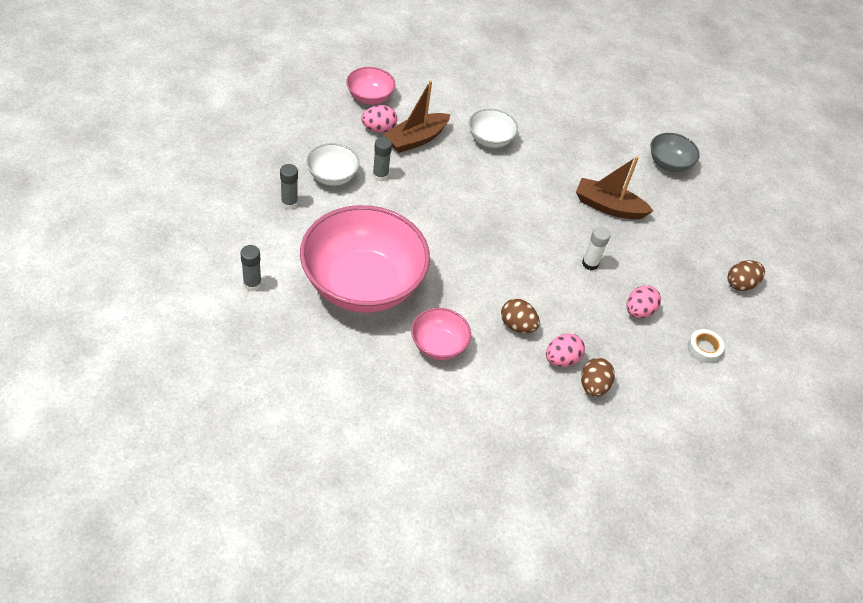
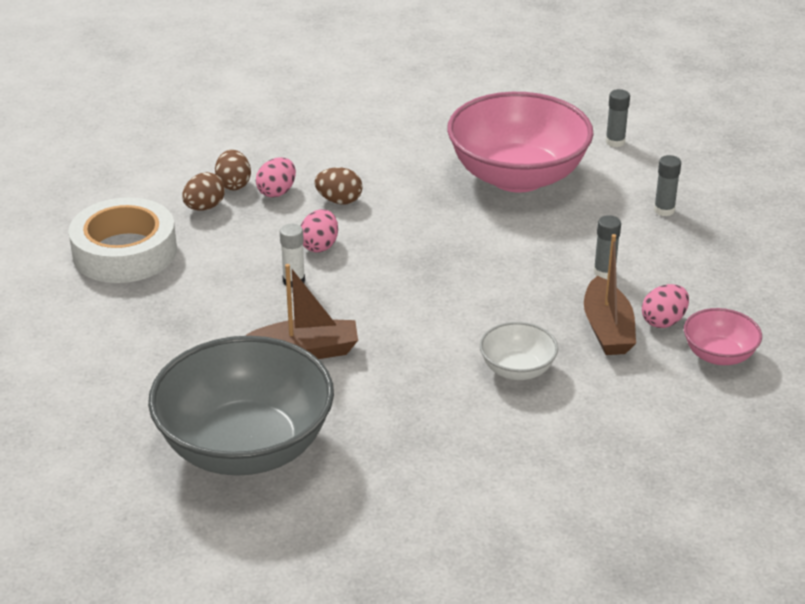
camera: 160 degrees right, 15 degrees down
(332, 176) = (653, 250): white bowl -> none
(416, 139) = (607, 329): brown boat -> brown boat turned 150 degrees clockwise
(438, 345) = (404, 161): pink bowl -> none
(638, 311) = (213, 258): pink egg -> pink egg (319, 246)
(669, 164) = (245, 447): grey bowl -> grey bowl, size x2.18
(704, 348) = (124, 252): white tape -> white tape, size x2.49
(740, 284) = (93, 330): brown egg -> brown egg (204, 207)

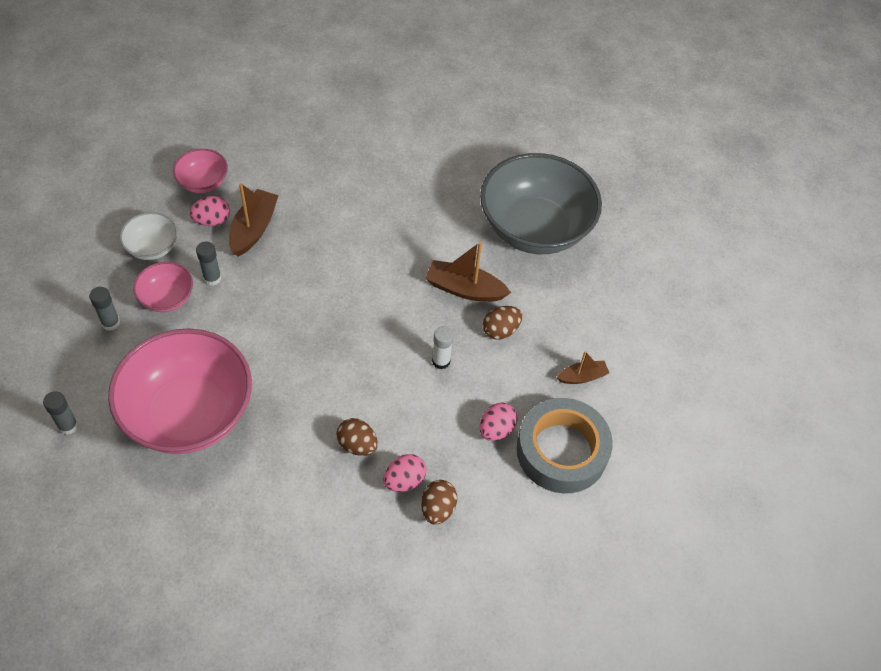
camera: 160 degrees left, 20 degrees up
(122, 314) = (582, 377): none -> brown boat
(124, 252) = (561, 451): white tape -> grey tape
(204, 207) = (476, 485): brown egg -> brown egg (500, 330)
(319, 246) = (402, 393): pink egg -> pink egg (496, 429)
(517, 370) = (336, 220): white bowl -> white bowl (153, 247)
(632, 243) = (167, 298): none -> pink bowl

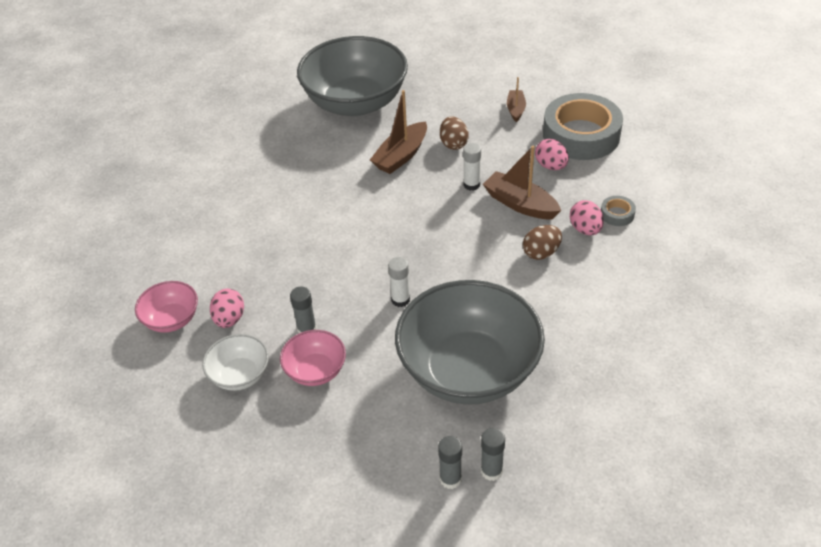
camera: 65 degrees left, 10 degrees down
(111, 323) = (327, 425): grey glue stick -> grey glue stick (491, 471)
(189, 413) = (468, 370): pink bowl -> grey bowl
(254, 229) = (258, 287): brown boat -> brown boat (520, 204)
(263, 339) = (400, 300): none -> white glue stick
(438, 509) = (617, 214): brown egg -> grey tape

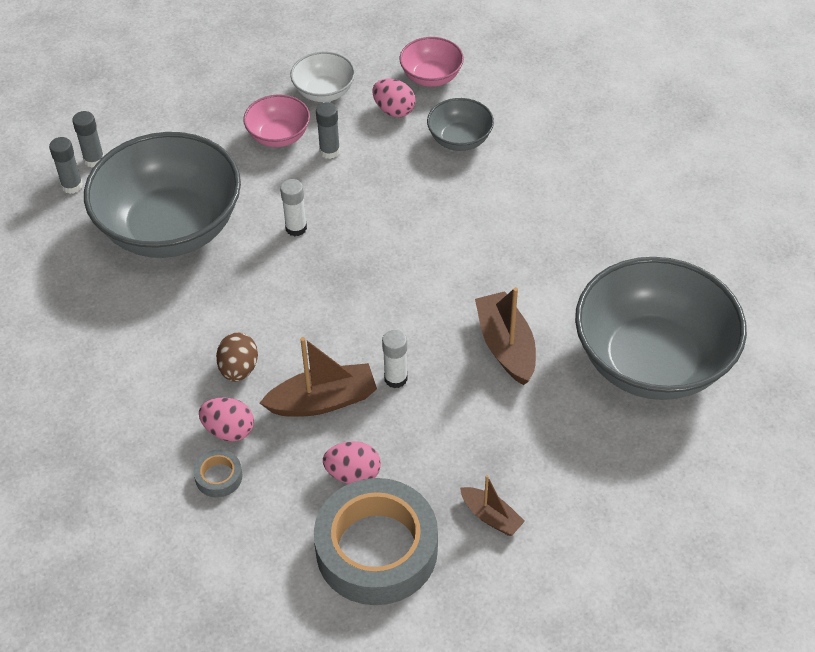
camera: 125 degrees right, 5 degrees up
(234, 266) = (460, 139): none -> grey bowl
(453, 144) = (482, 407): brown egg -> none

